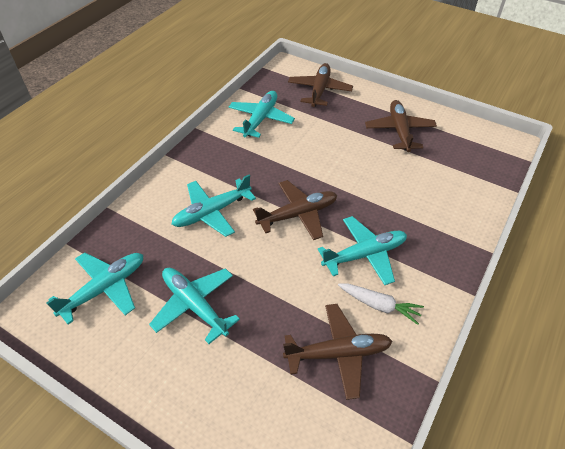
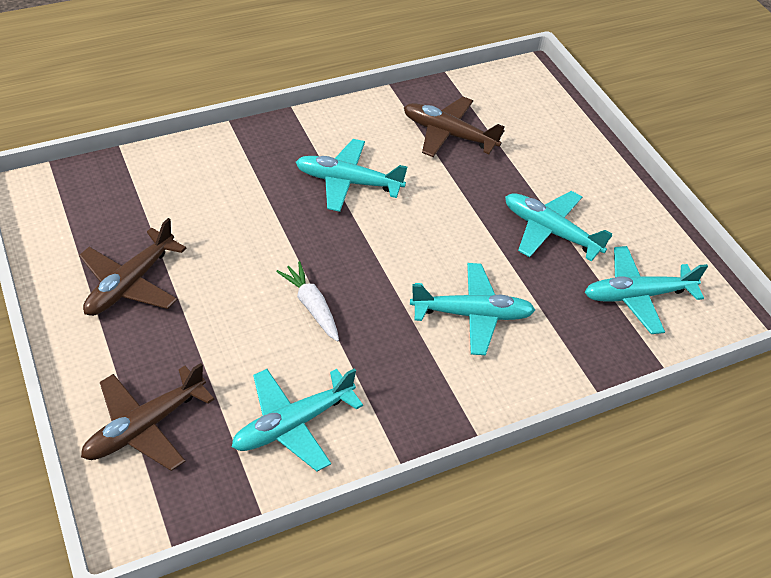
camera: 150 degrees left, 0 degrees up
(195, 305) = (550, 231): turquoise plane -> turquoise plane turned 135 degrees clockwise
(298, 214) = (375, 255): brown plane -> none
(379, 305) = (380, 142): white carrot -> white carrot (311, 306)

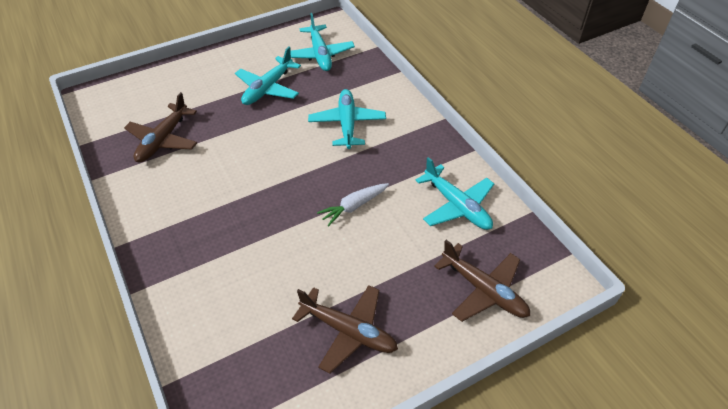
camera: 90 degrees left, 0 degrees up
(348, 182) = (219, 197): turquoise plane -> none

